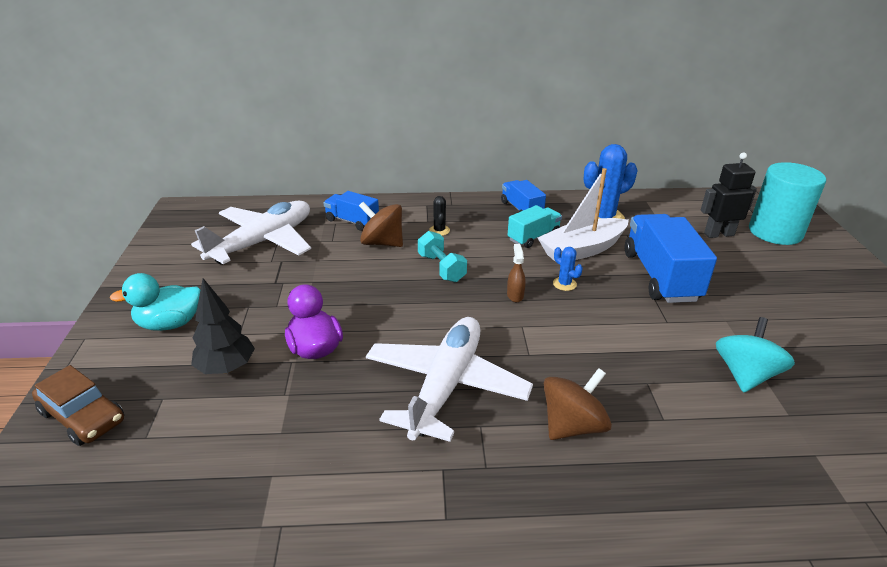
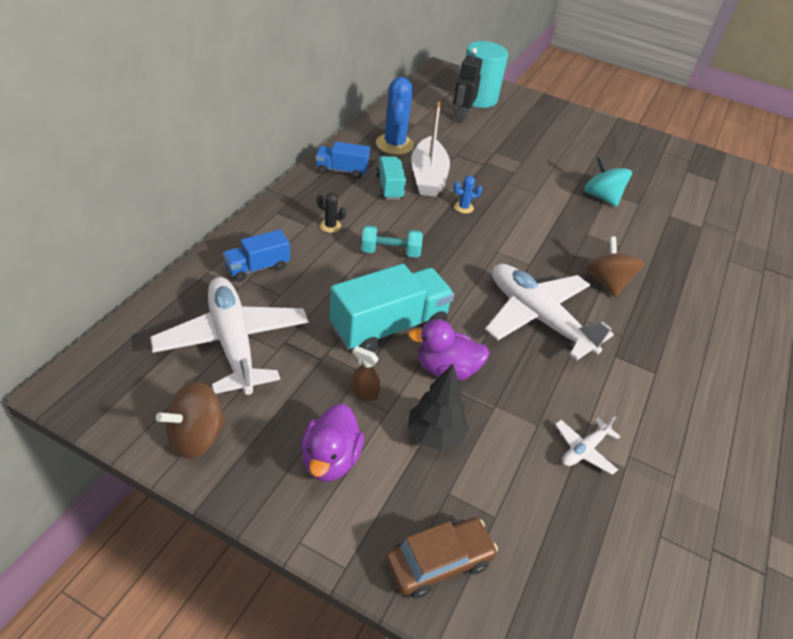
camera: 65 degrees left, 10 degrees up
(170, 324) = (330, 459): turquoise duck -> purple duck
(266, 480) = (584, 450): none -> white plane
(342, 300) = (389, 326): none -> turquoise truck
(382, 243) = (317, 266): brown spinning top -> brown spinning top (196, 436)
(515, 295) = (458, 235): brown spray bottle -> brown spray bottle (364, 392)
(660, 276) = (488, 166): blue truck -> none

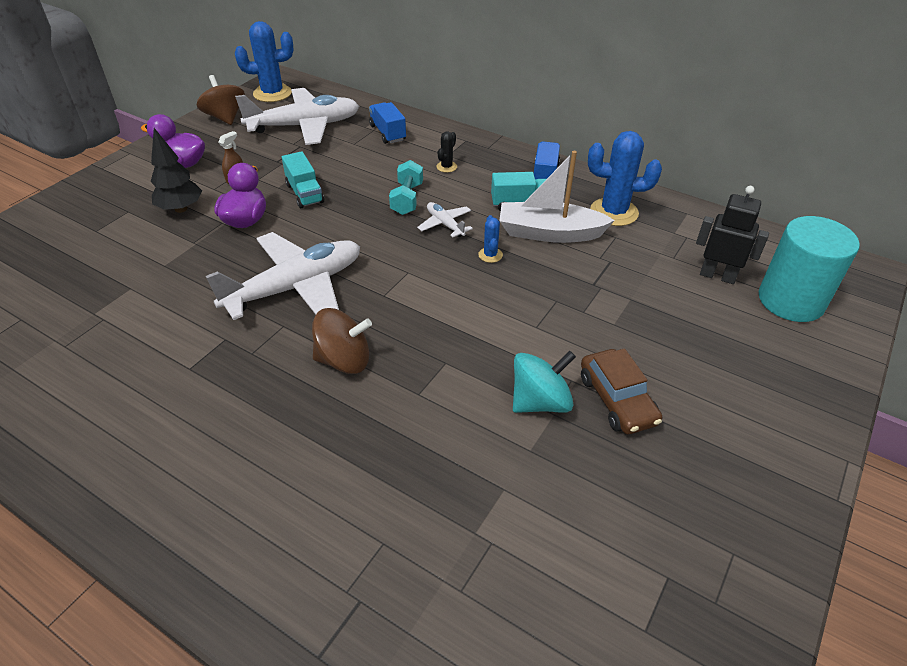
camera: 100 degrees right, 0 degrees up
(123, 390) = (272, 93): none -> blue cactus
(389, 326) = (304, 193): turquoise truck -> turquoise truck, size x0.56
(438, 562) = (80, 202): brown car -> brown car (617, 400)
(584, 450) = (124, 289): white plane -> white plane (445, 224)

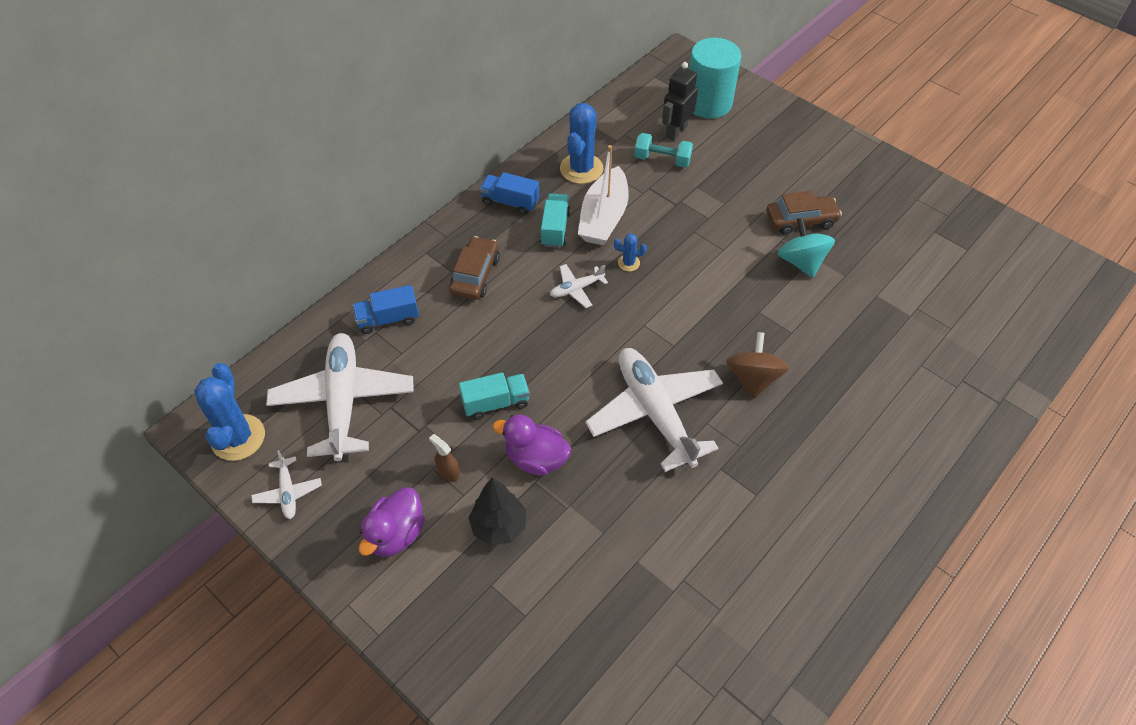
camera: 80 degrees left, 10 degrees up
(225, 117) = (288, 492): brown spinning top -> white plane
(407, 199) = (527, 314): turquoise dumbbell -> turquoise dumbbell (662, 159)
(446, 167) = (475, 275): black cactus -> brown car

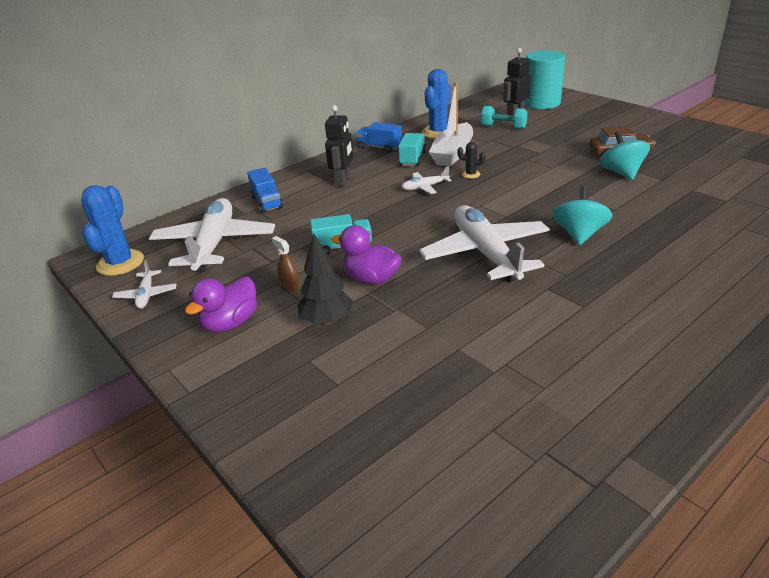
camera: 10 degrees right, 20 degrees down
(388, 319) = (267, 202): blue truck -> blue truck turned 105 degrees counterclockwise
(475, 275) = (343, 181): brown car -> black robot
(628, 263) = (471, 174): blue cactus -> black cactus
(753, 378) = (579, 234): brown spinning top -> turquoise spinning top

